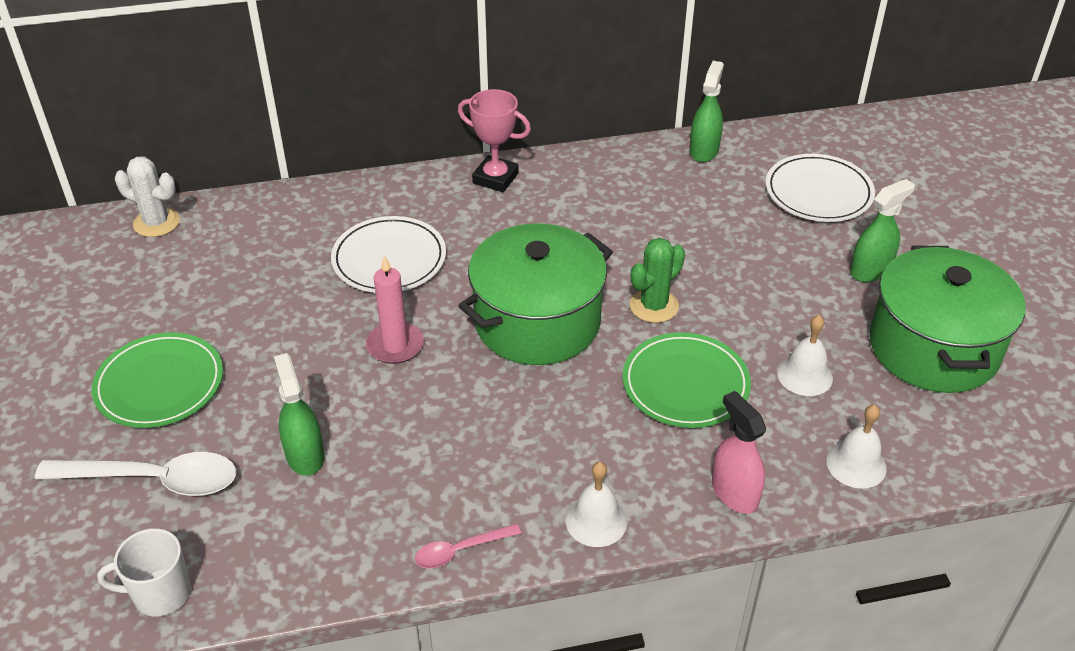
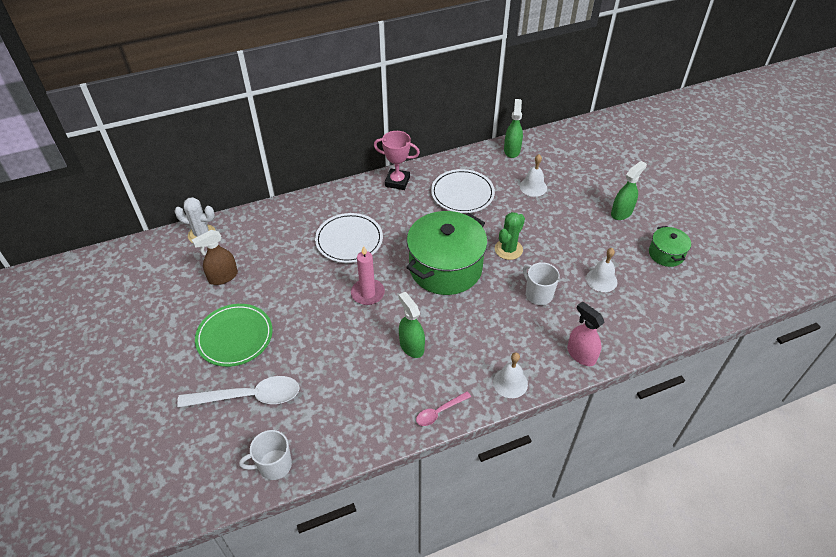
camera: 10 degrees left, 5 degrees up
(169, 290) = (223, 277): none -> brown spray bottle
(305, 455) = (334, 368): green spray bottle -> green spray bottle (411, 346)
(685, 384) = (538, 294): green plate -> white mug
(818, 192) = (582, 169): white plate -> white plate (462, 193)
(856, 464) = (641, 328): white bell -> white bell (533, 187)
(933, 347) = (666, 254): green pot -> green pot, size x0.49

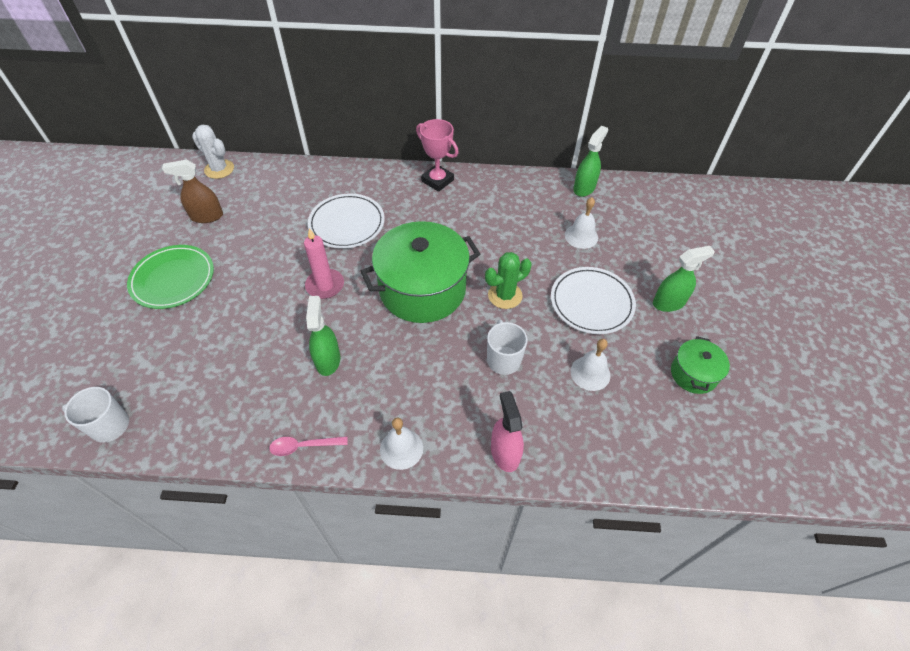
camera: 25 degrees right, 5 degrees up
(249, 397) = (140, 344): white spoon -> none
(462, 193) = (496, 216): white plate -> white plate (591, 302)

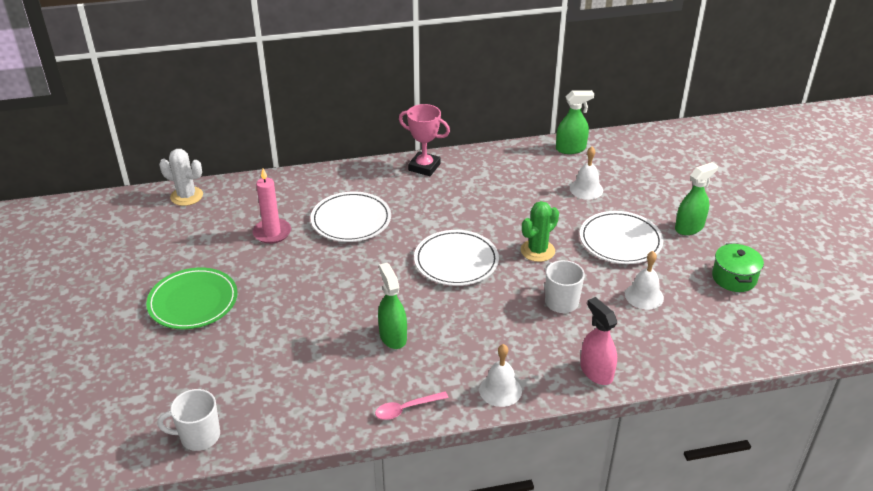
camera: 15 degrees left, 15 degrees down
(207, 216) = (197, 240): brown spray bottle -> none
(325, 285) = (357, 276): pink candle -> pink candle (272, 233)
(422, 289) = (456, 261): green pot -> white plate
(584, 188) = (571, 149): green spray bottle -> green spray bottle turned 60 degrees clockwise

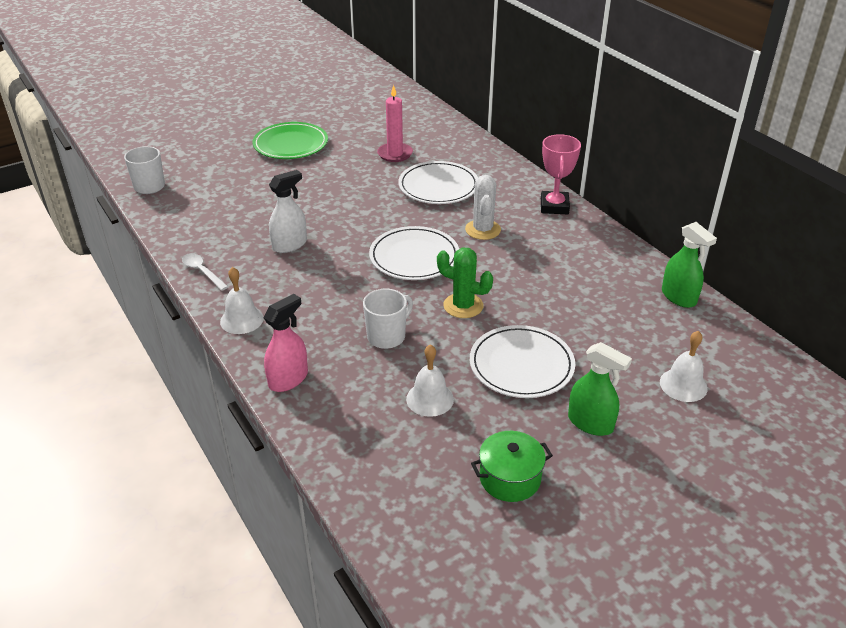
camera: 70 degrees right, 0 degrees up
(186, 196) = (417, 106): white cactus -> white cactus (483, 230)
(393, 336) = (290, 245): green spray bottle -> white spray bottle
(406, 409) = (202, 271): pink spoon -> white spoon
(586, 189) = (604, 322): white bell -> white bell (683, 385)

